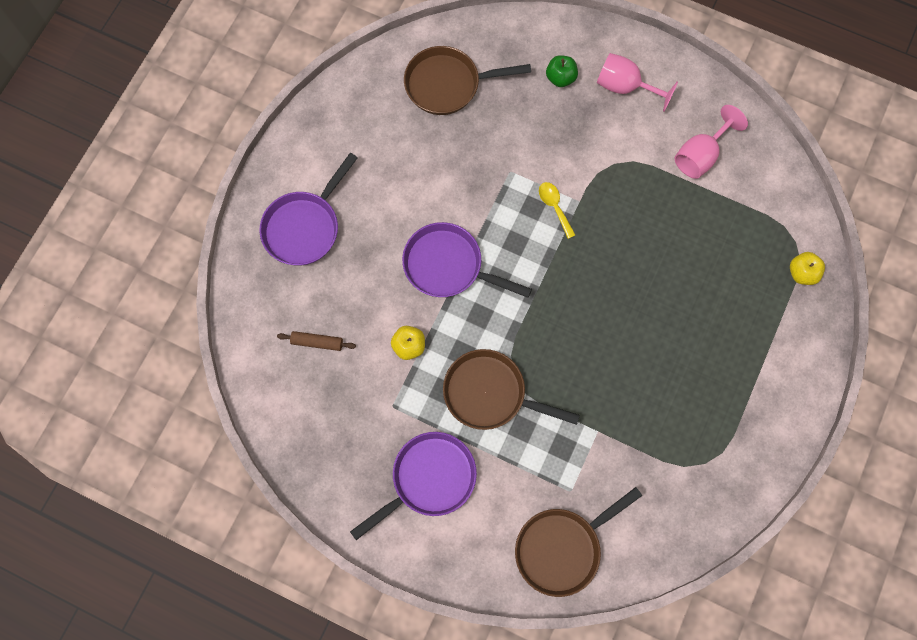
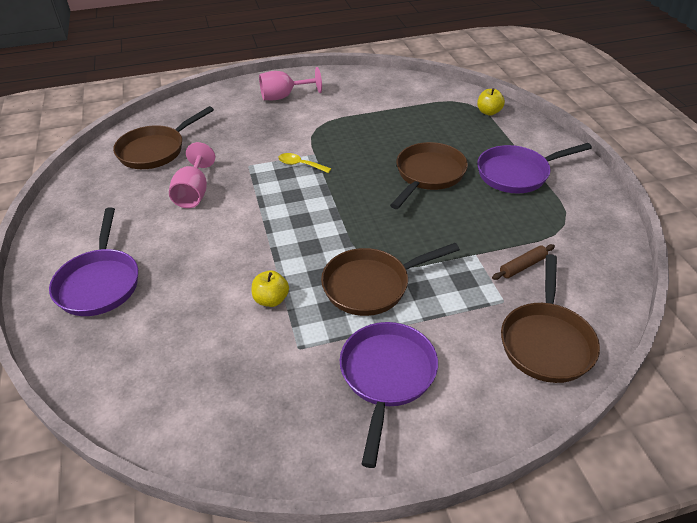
camera: 40 degrees left, 30 degrees down
(317, 342) = (181, 350): brown rolling pin -> brown rolling pin (523, 266)
(448, 266) = (254, 235): purple pan -> purple pan (517, 174)
(560, 78) = (236, 112): green apple -> none
(652, 312) = (428, 175): none -> brown pan
(701, 155) = (366, 99): pink goblet -> pink goblet (194, 193)

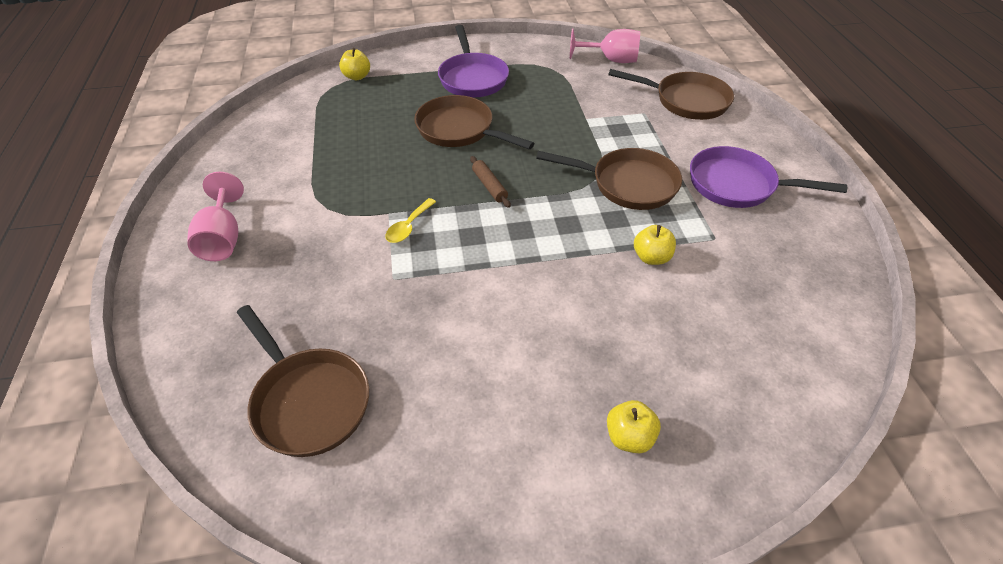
camera: 85 degrees left, 5 degrees up
(99, 282) = (629, 437): purple pan -> yellow apple
(194, 193) = (442, 338): pink goblet -> pink goblet (610, 60)
(372, 285) = (627, 184): brown pan -> brown pan turned 60 degrees counterclockwise
(523, 266) = (602, 97): brown rolling pin -> brown rolling pin (489, 186)

